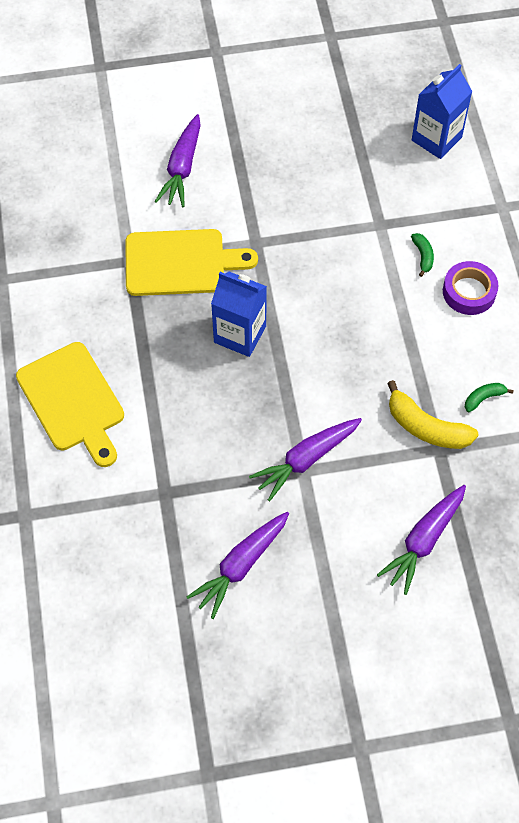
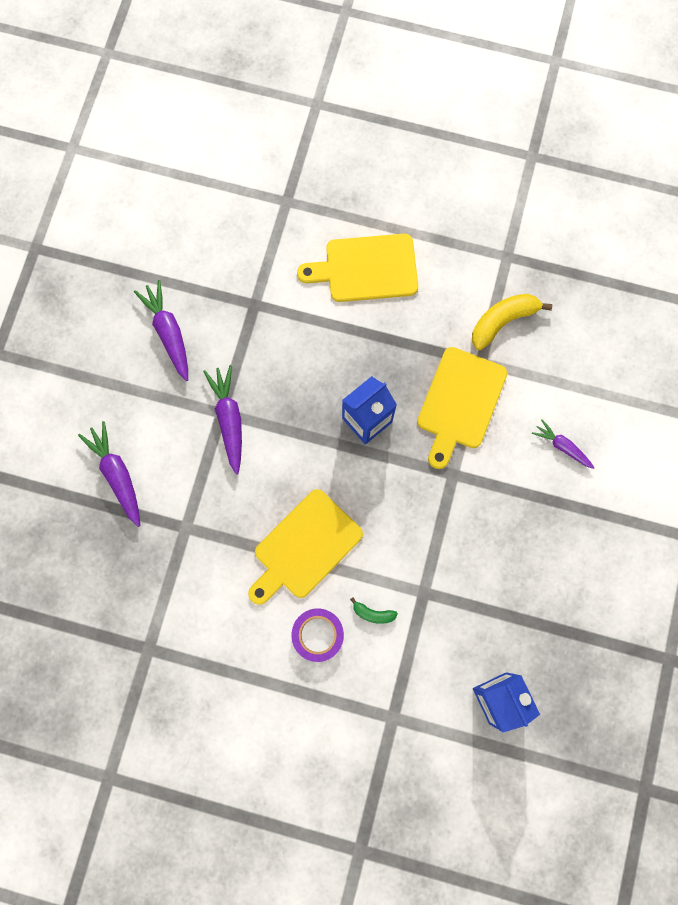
camera: 115 degrees right, 15 degrees up
(182, 168) = (562, 446): purple carrot -> purple carrot, size x0.63
(396, 336) = (304, 547): none -> yellow cutting board
(426, 427) = (209, 528): yellow banana -> yellow banana (502, 321)
(483, 398) = (211, 590): green banana -> none

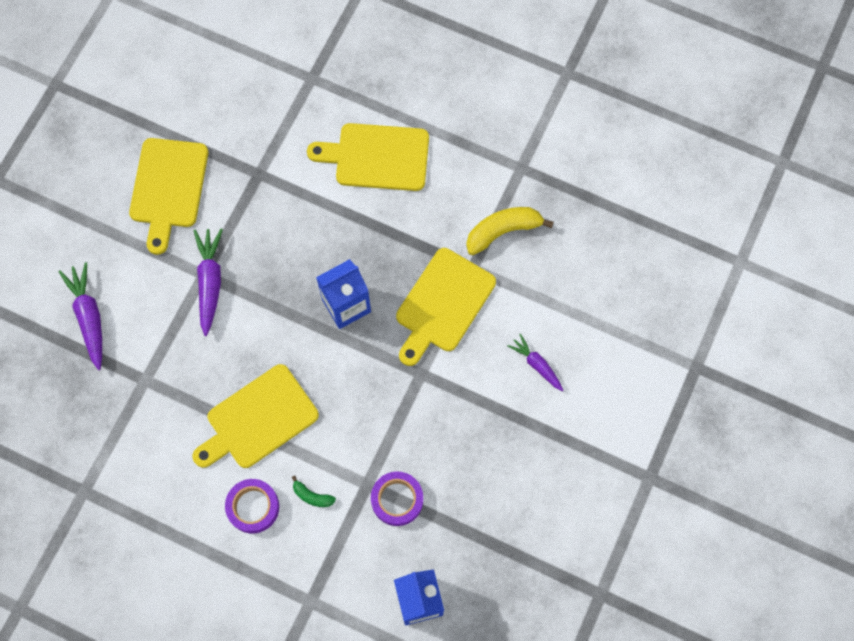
camera: 10 degrees right, 5 degrees down
(168, 333) = (168, 188): purple carrot -> yellow cutting board
(456, 602) = (397, 500): none -> purple tape

